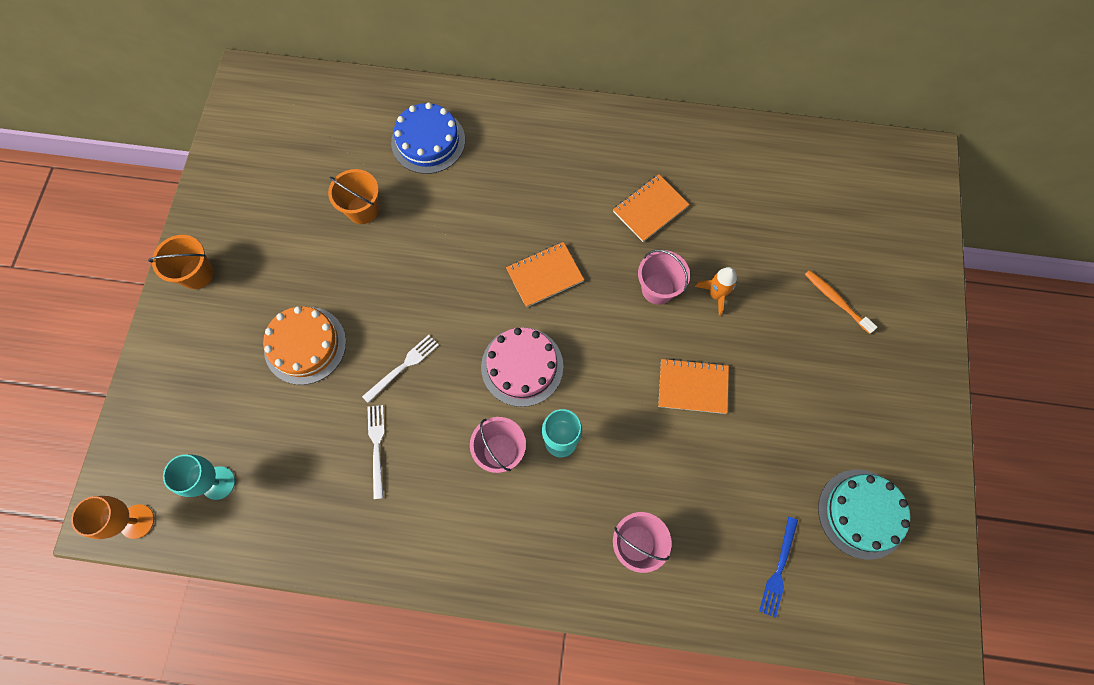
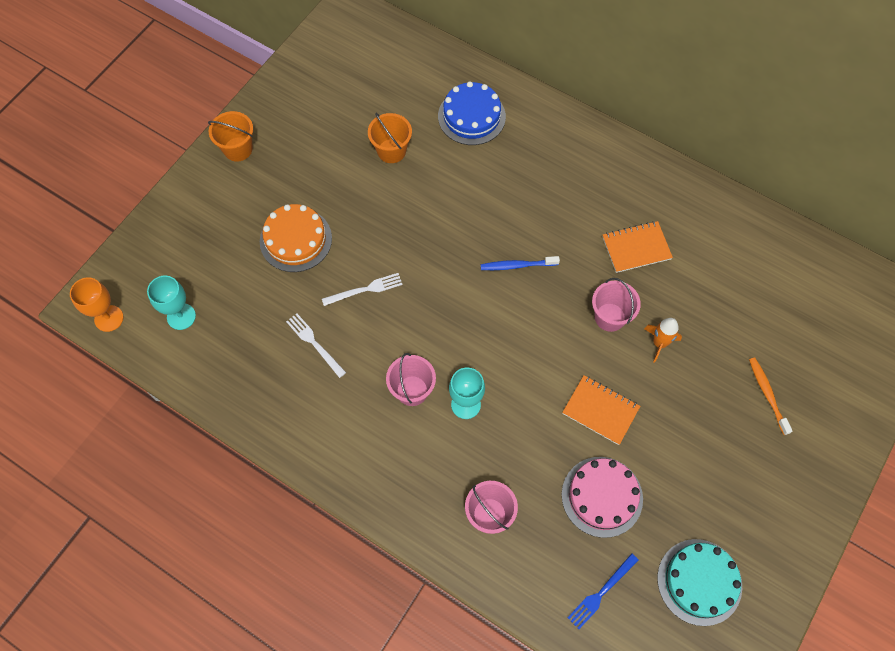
camera: 25 degrees right, 5 degrees down
(377, 447) = (315, 344): white fork -> white fork turned 60 degrees counterclockwise
(522, 366) = (462, 331): pink cake -> pink cake (602, 496)
(545, 275) = (517, 265): orange notebook -> blue toothbrush

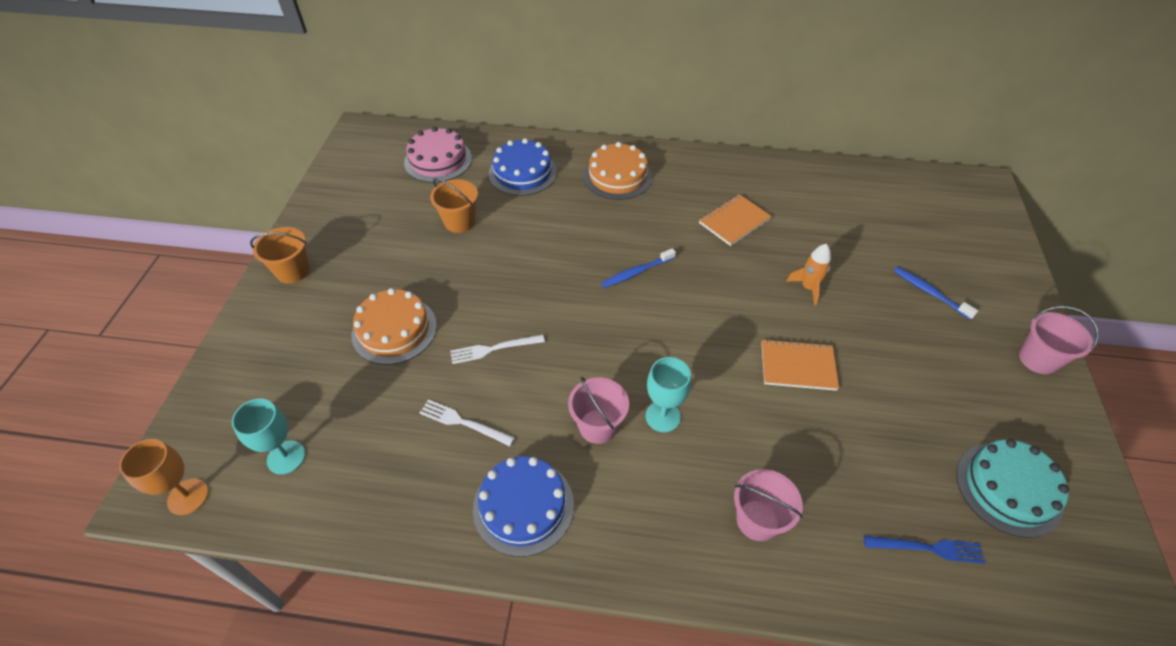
camera: 25 degrees left, 15 degrees down
(328, 427) = (523, 506): none -> blue cake
(365, 290) = (494, 349): white fork -> white fork turned 150 degrees counterclockwise
(557, 154) = (617, 176): none -> orange cake
(601, 592) = (927, 548): blue fork -> blue fork turned 105 degrees counterclockwise
(602, 496) = (856, 447): pink cake -> pink cake (438, 160)
(610, 317) = (750, 283): pink bucket -> pink bucket (1038, 359)
(767, 394) = (930, 293): orange toothbrush -> blue toothbrush

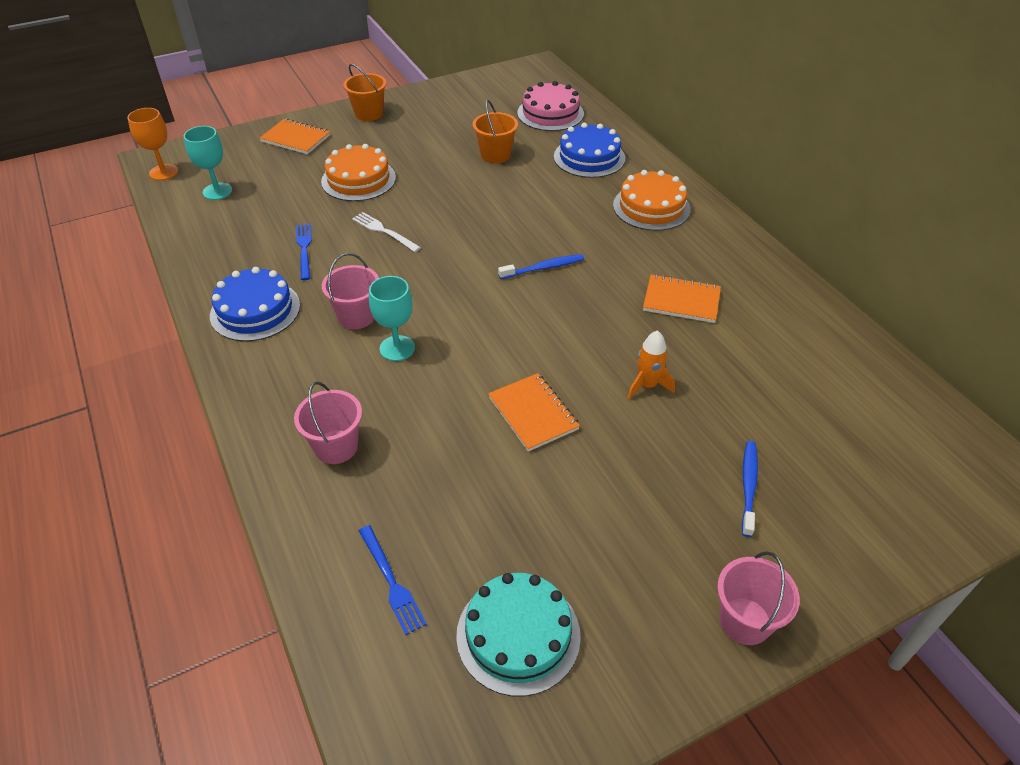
camera: 55 degrees right, 5 degrees down
(266, 347) = (296, 138): none -> orange notebook
(463, 423) = (304, 249): white fork -> blue fork
(636, 272) = (543, 268): blue toothbrush -> blue toothbrush turned 135 degrees clockwise

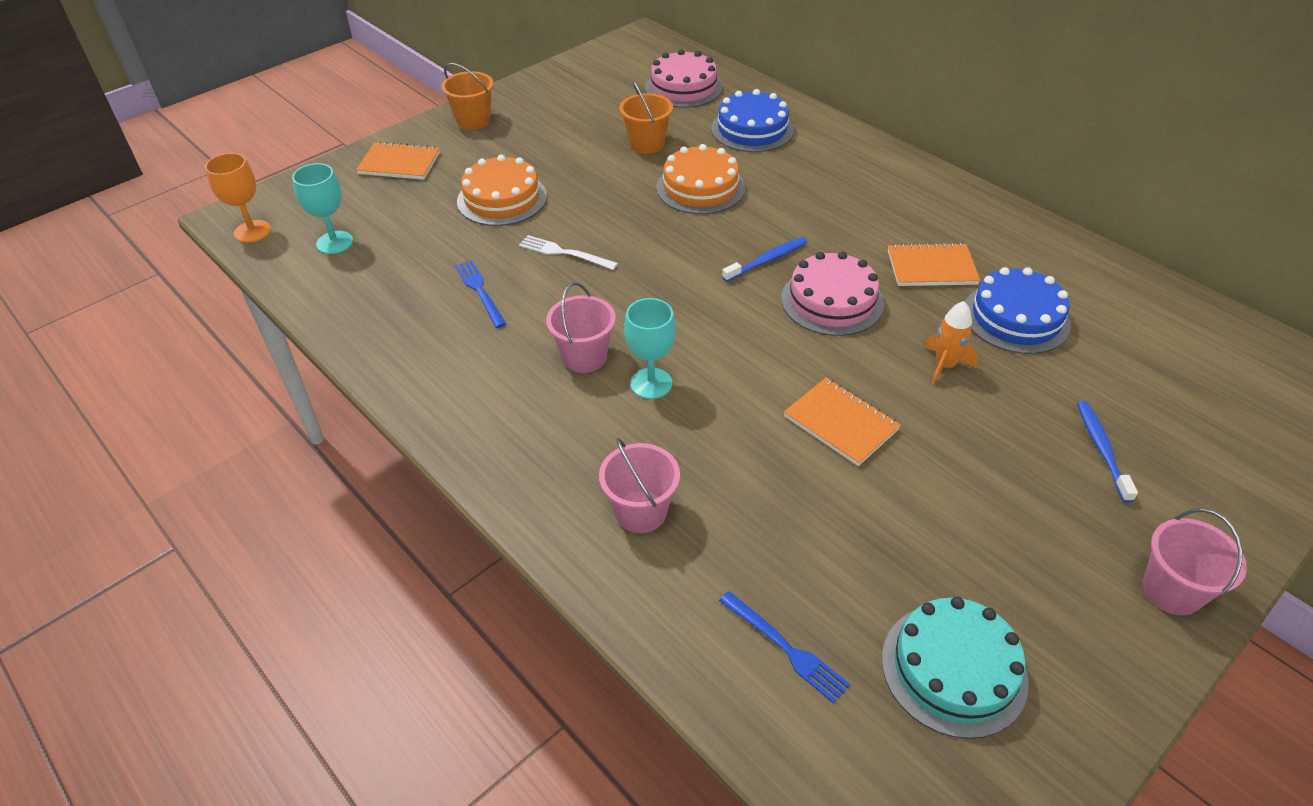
camera: 15 degrees left, 0 degrees up
(255, 310) = (458, 374): blue cake -> blue cake (1016, 317)
(580, 312) = (832, 301): none -> pink cake
(651, 207) = (847, 172): orange cake -> orange cake (700, 187)

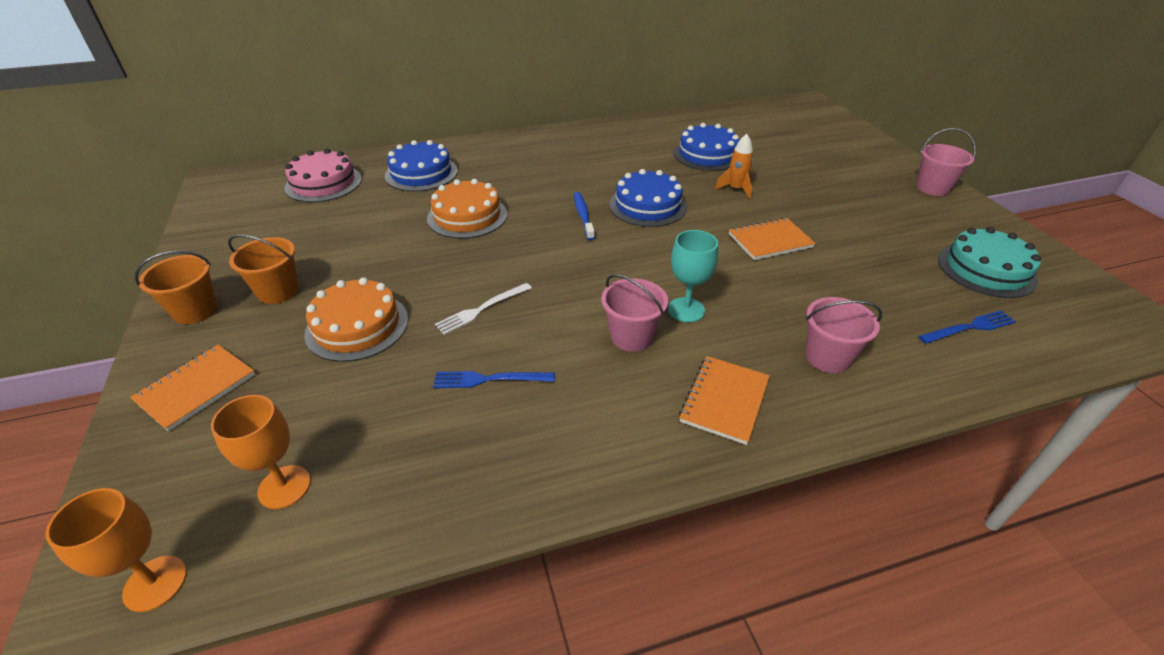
camera: 65 degrees left, 5 degrees down
(334, 242) = (284, 487): turquoise goblet -> orange goblet
(646, 144) = (377, 222): orange bucket -> orange bucket (278, 291)
(832, 301) = (647, 205): pink cake -> blue cake
(931, 267) = (642, 163): orange notebook -> orange notebook (724, 401)
(1101, 449) = (827, 169): blue toothbrush -> none

